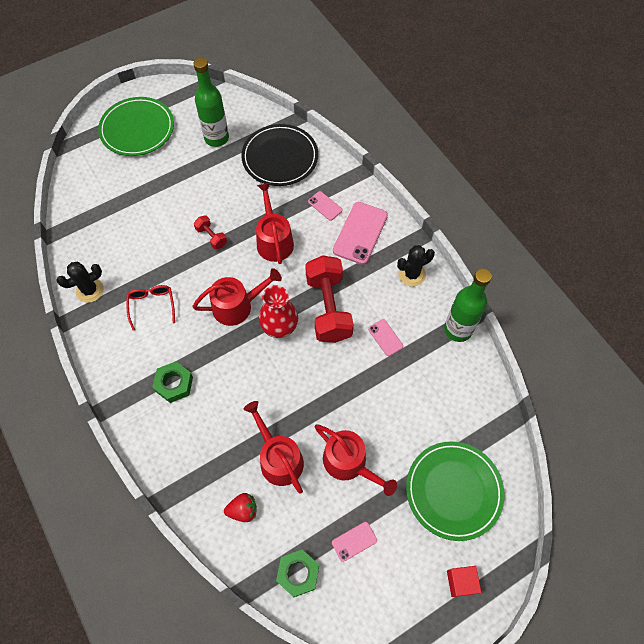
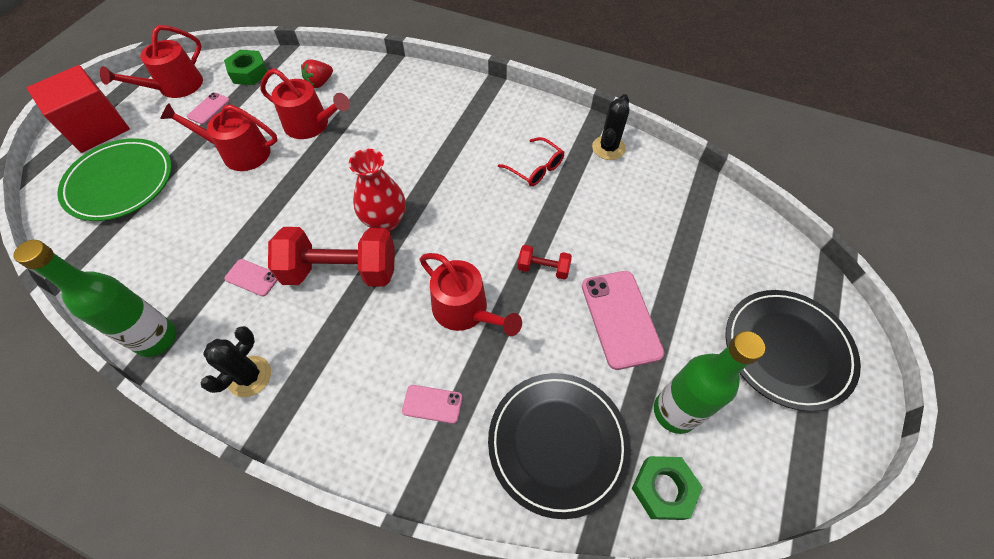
camera: 145 degrees right, 5 degrees down
(137, 129) = (787, 350): green plate -> black plate
(174, 384) = (451, 125): green nut -> green nut (663, 489)
(237, 306) = (448, 215): red watering can -> red watering can (175, 87)
(328, 308) = (341, 271): red dumbbell -> red dumbbell turned 45 degrees counterclockwise
(360, 233) = (355, 393): pink phone -> pink phone (621, 318)
(461, 582) = (97, 128): red cube -> red cube, size x2.04

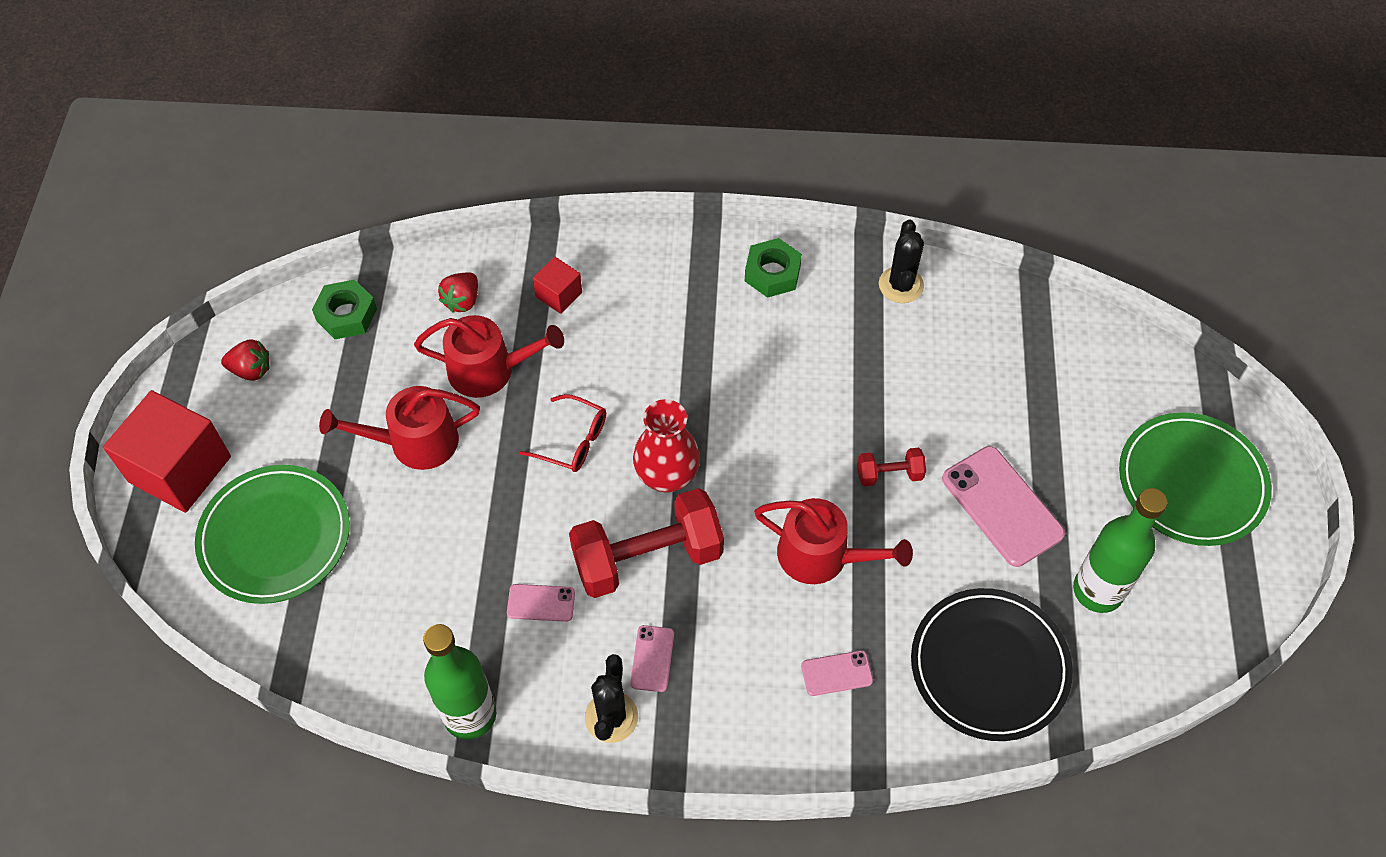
camera: 20 degrees left, 0 degrees up
(175, 87) = (251, 370): red watering can -> red strawberry
(209, 108) = (325, 389): pink phone -> pink phone (652, 658)
(379, 95) = (559, 295): none -> red cube
(536, 168) = (822, 343): red glasses -> red glasses (573, 441)
(663, 489) = (1113, 673): green nut -> green nut (772, 273)
(787, 350) = (1191, 482): black plate -> green plate

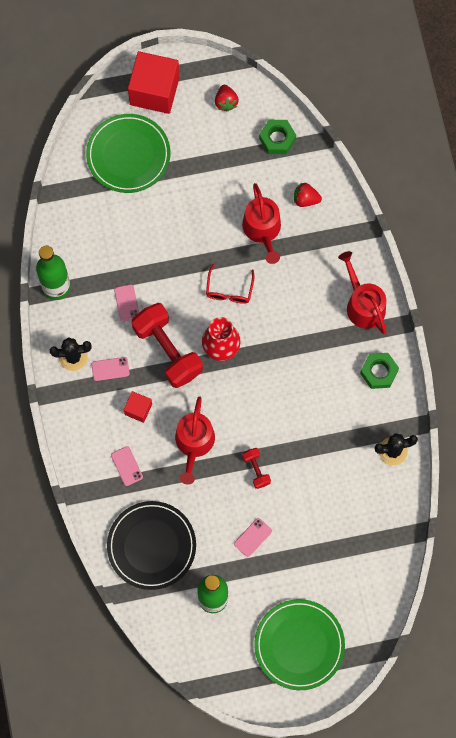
camera: 75 degrees right, 15 degrees up
(415, 442) = (205, 205): red watering can -> red watering can (363, 304)
(559, 295) = (326, 252): red cube -> red cube (138, 409)
(1002, 506) = (253, 537): pink phone -> pink phone, size x0.51

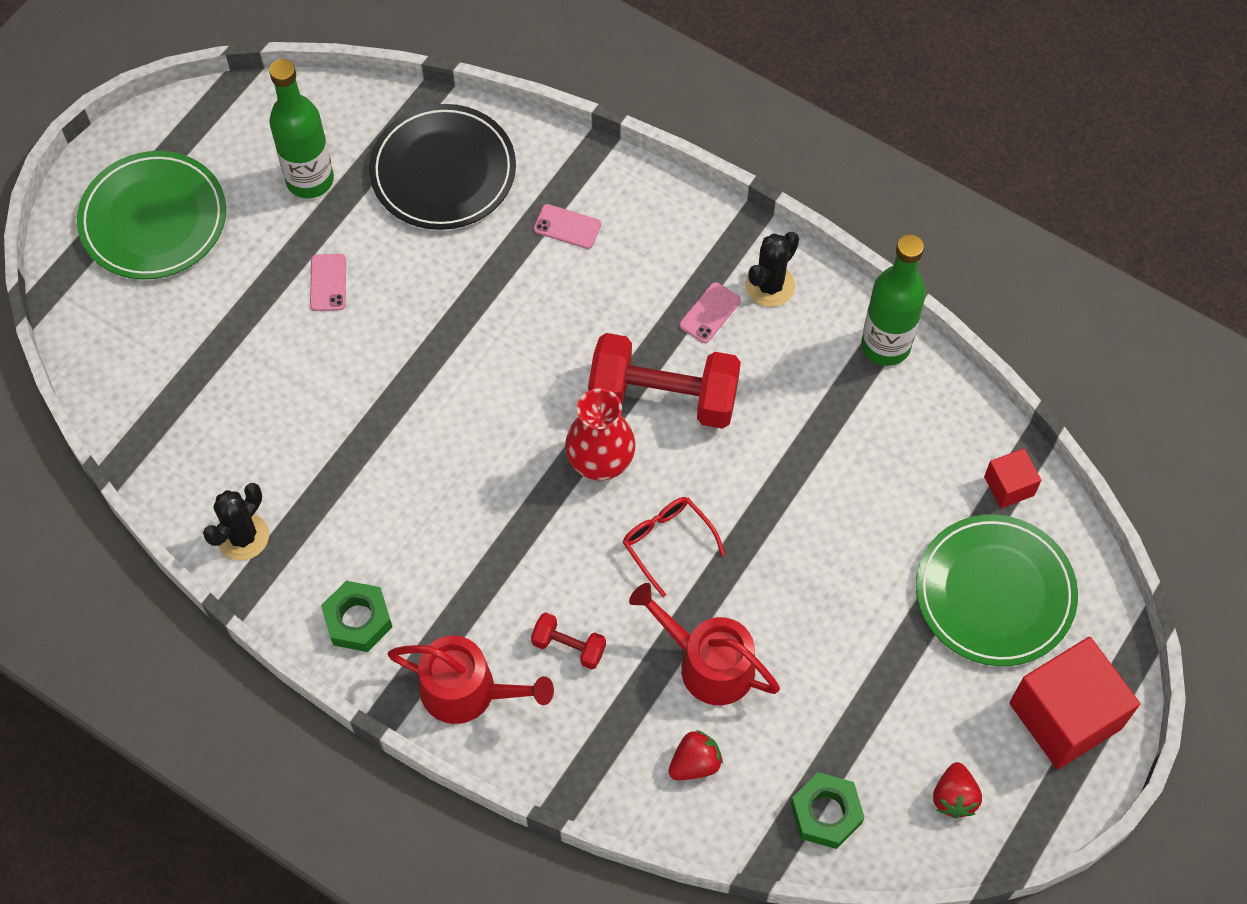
camera: 135 degrees right, 10 degrees down
(126, 303) = (779, 406): pink phone -> none
(138, 409) = (623, 299): red cube -> red cube (1009, 486)
(194, 443) = (512, 321): red watering can -> none
(226, 102) = (954, 797): red strawberry -> red strawberry turned 120 degrees counterclockwise
(256, 470) = (402, 359): red dumbbell -> red dumbbell (569, 647)

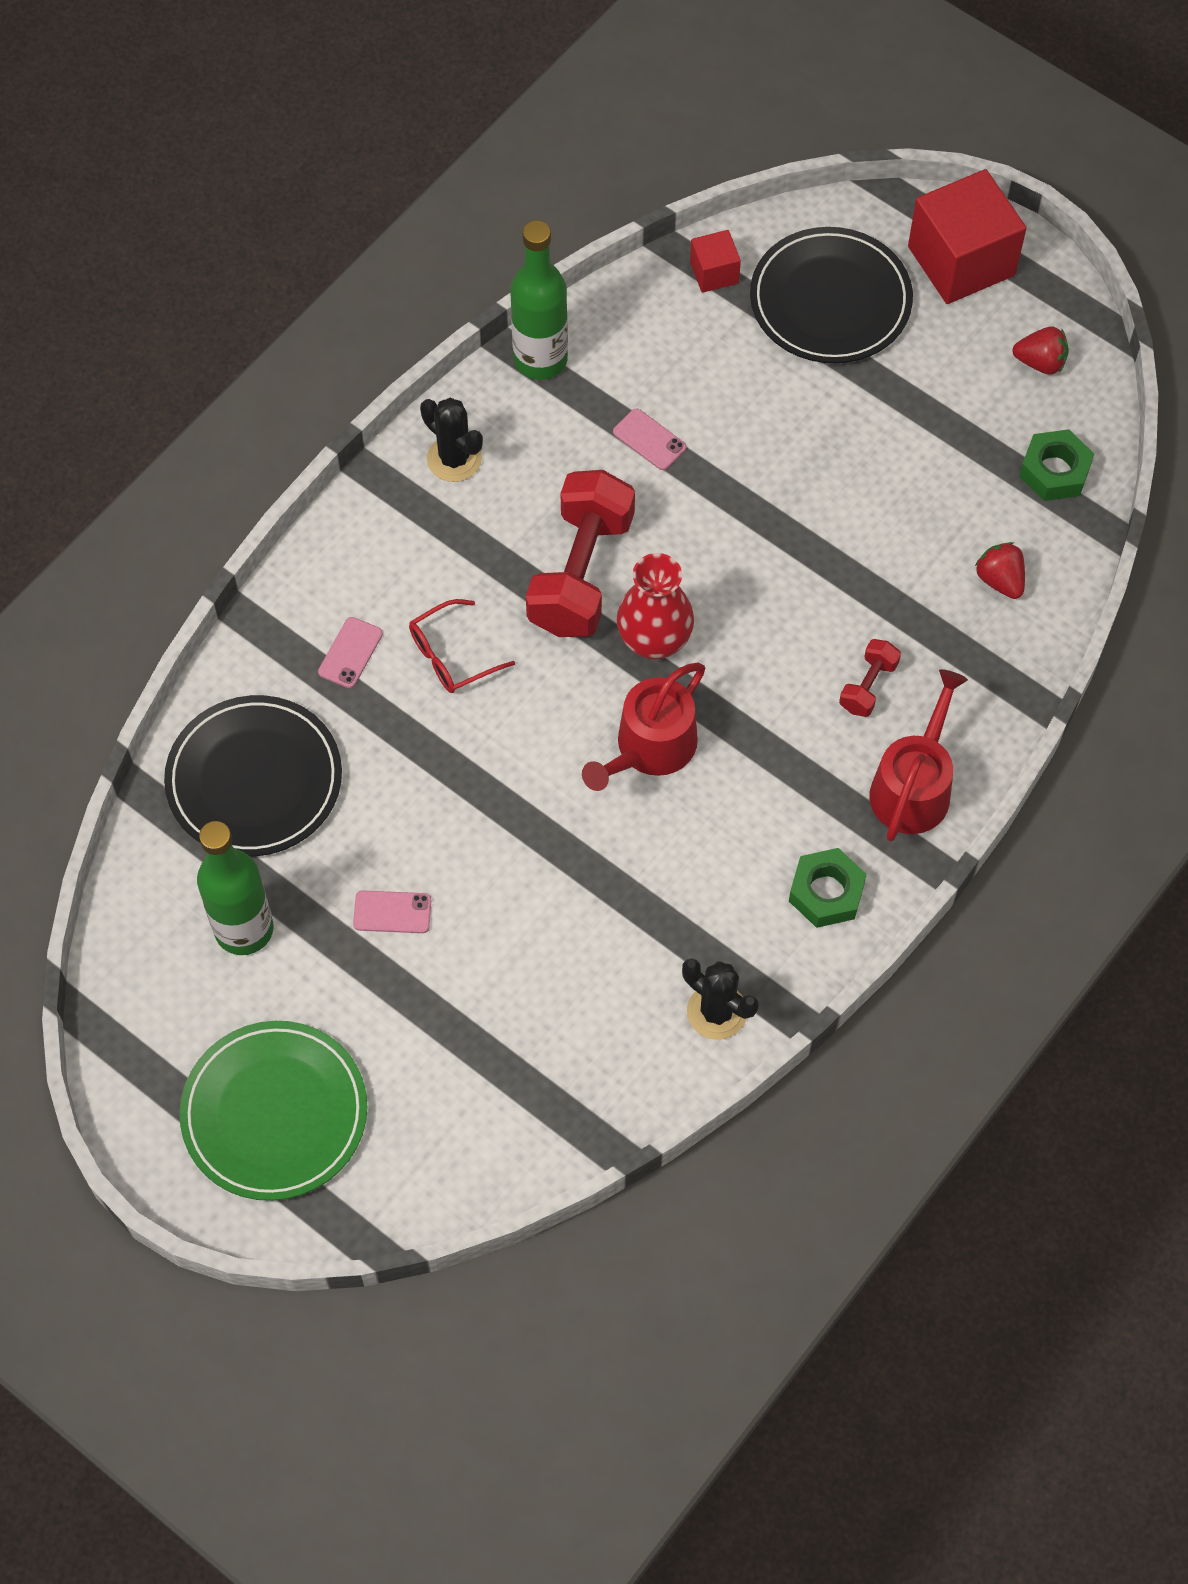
camera: 85 degrees left, 0 degrees up
(667, 542) = (754, 584): red glasses -> red glasses (451, 656)
(708, 663) = (893, 558): red watering can -> red watering can (650, 748)
(709, 313) = (481, 520): pink phone -> pink phone (649, 440)
(995, 593) = (830, 300): green plate -> black plate

